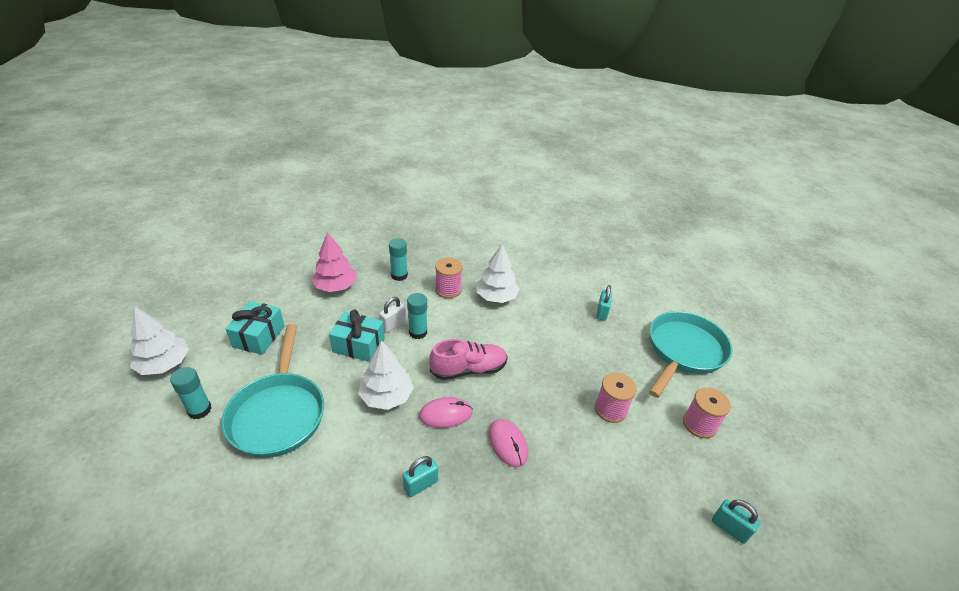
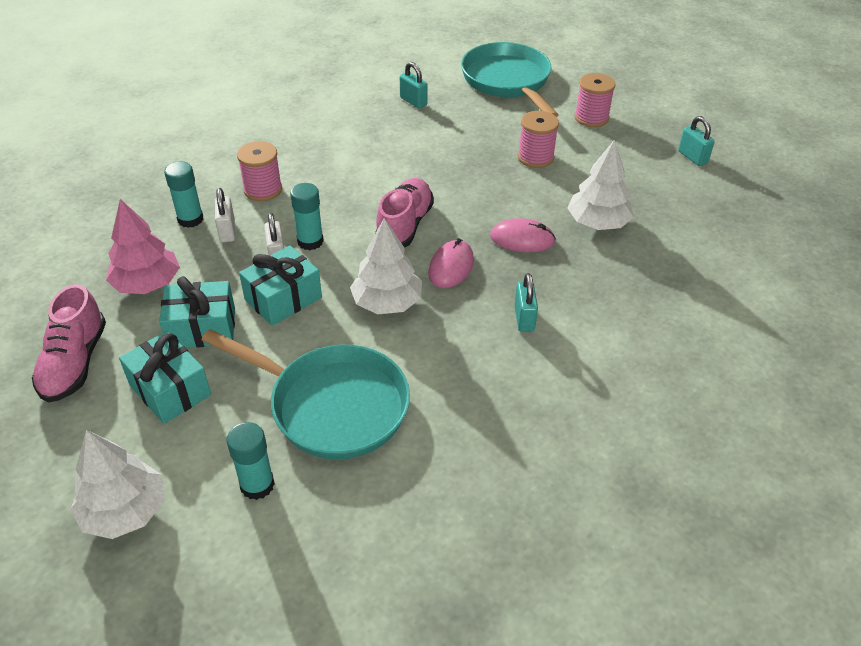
camera: 55 degrees left, 5 degrees up
(262, 292) = (75, 363): none -> pink shoe
(313, 324) = (202, 328): none -> turquoise gift
(400, 294) = (227, 231): none -> white padlock
(496, 297) = (315, 159): white tree -> white tree (597, 223)
(729, 528) = (692, 157): turquoise padlock -> turquoise padlock turned 75 degrees clockwise

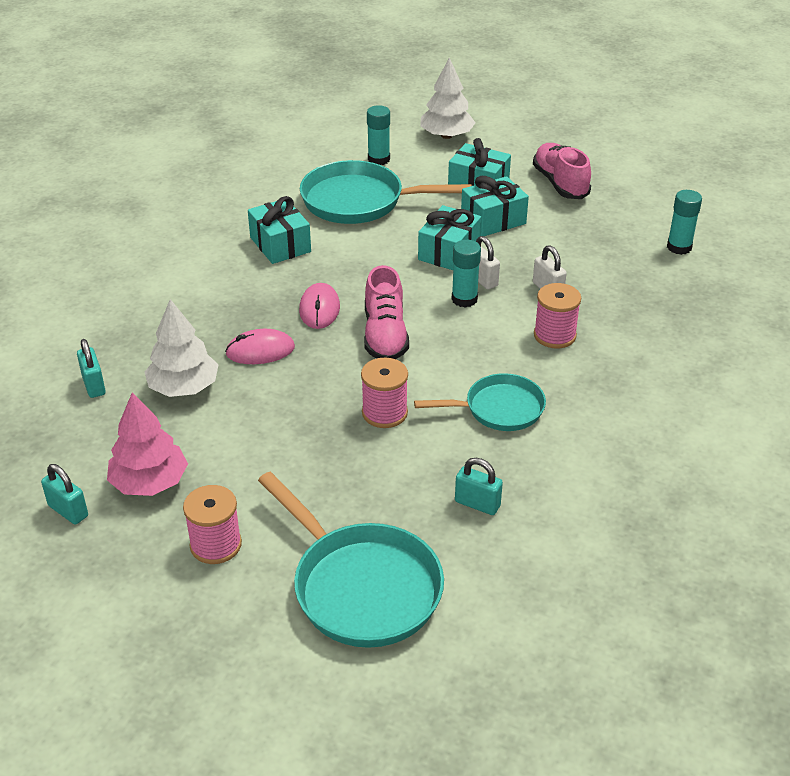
camera: 160 degrees right, 5 degrees down
(147, 284) = (569, 236): pink tree -> pink tree (150, 482)
(190, 219) = (592, 291): turquoise glue stick -> turquoise glue stick (679, 247)
(355, 148) = (499, 409): none -> turquoise pan
(387, 302) = (360, 269): white tree -> none
(458, 361) = (280, 244): none -> turquoise gift
(524, 318) = (237, 284): turquoise padlock -> turquoise padlock (94, 385)
(535, 157) = (276, 455): pink spool -> pink spool (384, 413)

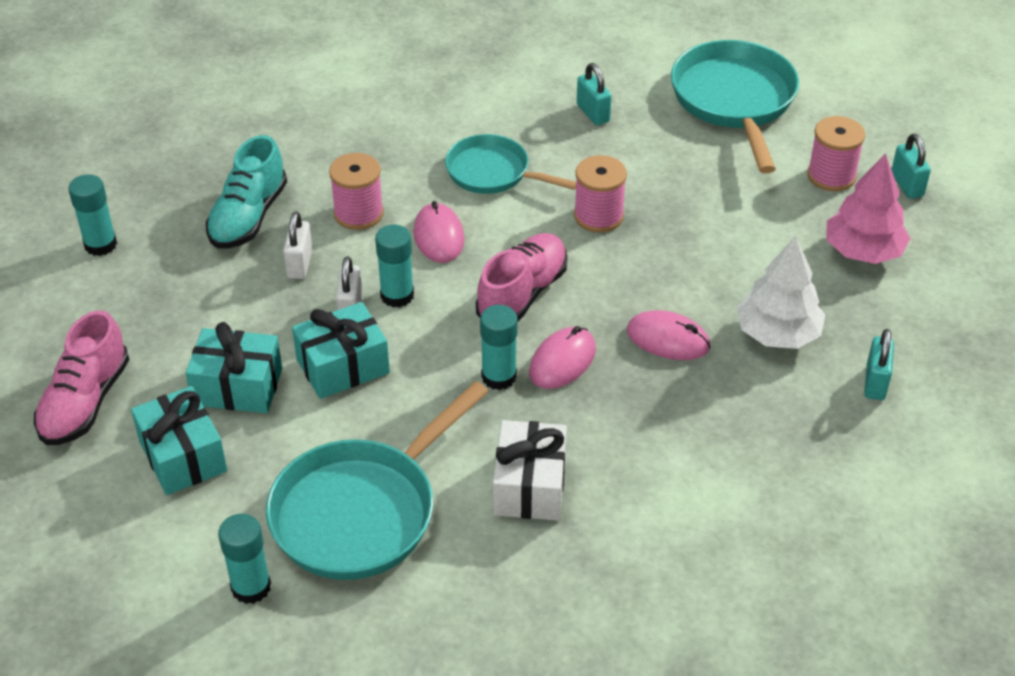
camera: 145 degrees left, 5 degrees up
(68, 511) = (951, 259): turquoise padlock -> turquoise padlock (907, 185)
(280, 244) = (529, 486): turquoise gift -> white gift
(351, 285) = (499, 377): none -> turquoise glue stick
(359, 201) = (361, 511): turquoise pan -> turquoise pan turned 90 degrees clockwise
(446, 136) = (102, 585): white tree -> none
(482, 346) = (439, 236): none -> pink mouse
(620, 300) = (248, 217): none -> turquoise shoe

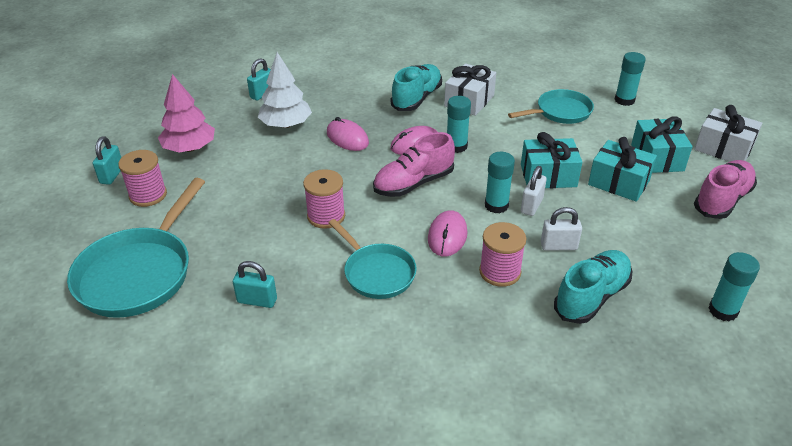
camera: 155 degrees left, 5 degrees down
(72, 514) = (723, 148): none -> white gift
(300, 264) = (558, 246): white padlock -> white padlock turned 60 degrees clockwise
(361, 511) = (560, 112): turquoise pan -> turquoise pan, size x0.62
(593, 113) = (257, 300): turquoise padlock -> turquoise padlock turned 75 degrees counterclockwise
(621, 460) = (417, 98): none -> turquoise shoe

